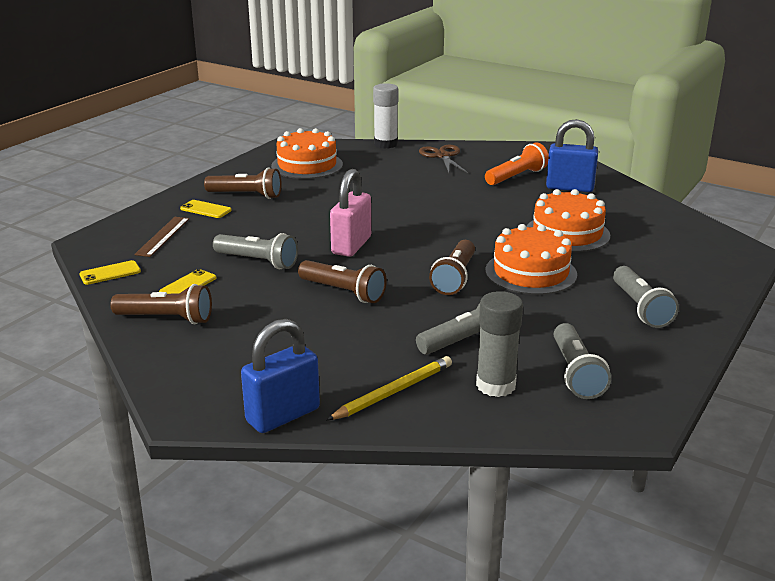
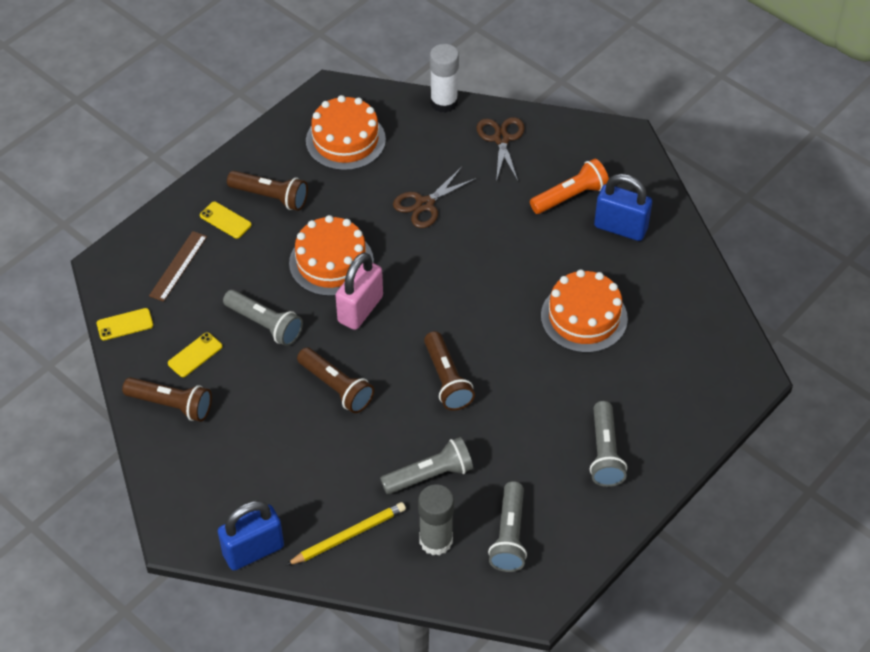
camera: 10 degrees right, 25 degrees up
(390, 189) = (424, 204): none -> brown scissors
(455, 278) = (446, 379): brown flashlight -> brown flashlight turned 45 degrees counterclockwise
(530, 272) = (522, 381): orange cake -> orange cake (331, 262)

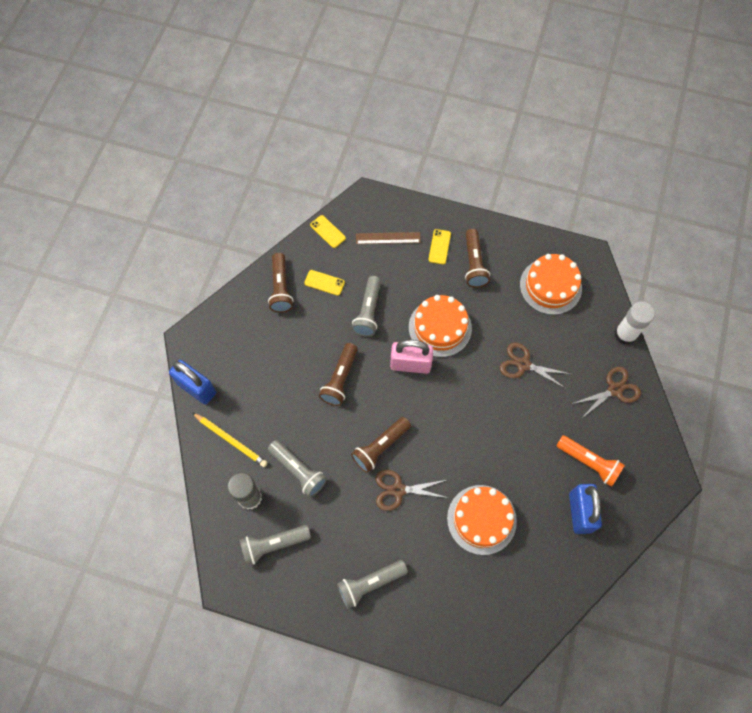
camera: 65 degrees right, 15 degrees up
(508, 382) = (398, 490): none -> brown scissors

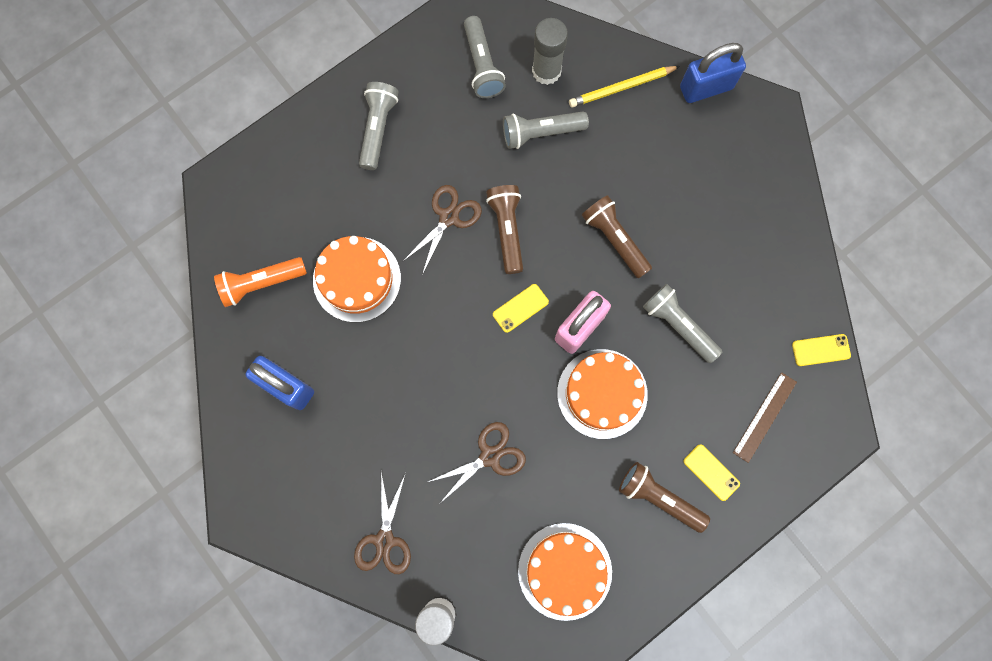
camera: 125 degrees right, 10 degrees up
(274, 544) = (482, 65): grey flashlight -> grey flashlight turned 150 degrees clockwise
(281, 288) = (775, 247): brown flashlight -> none
(324, 283) = (750, 300): yellow phone -> yellow phone (520, 308)
(588, 462) = (329, 439): orange flashlight -> orange flashlight (261, 283)

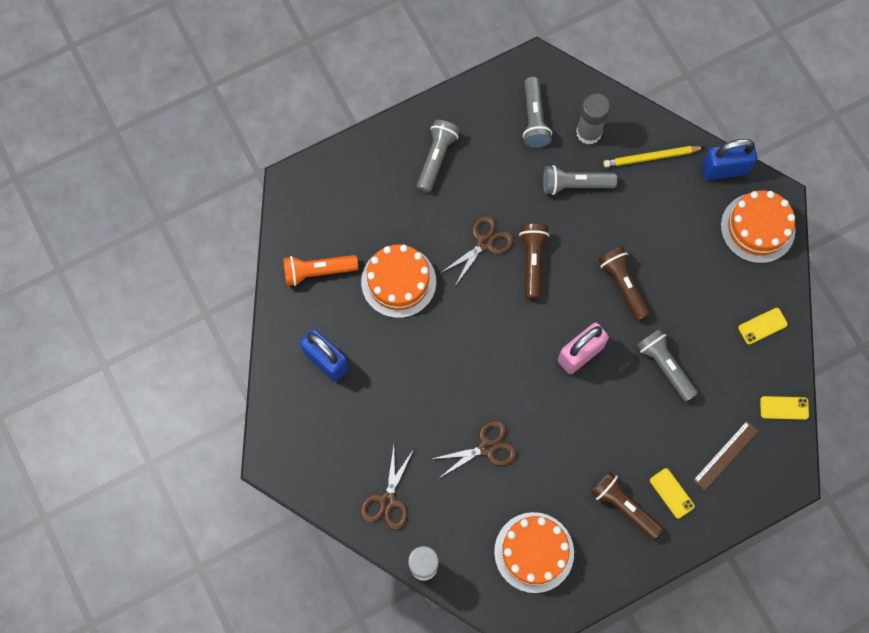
camera: 10 degrees right, 5 degrees down
(520, 308) = (533, 329): yellow phone -> yellow phone (762, 326)
(602, 393) = (590, 412): orange cake -> orange cake (757, 228)

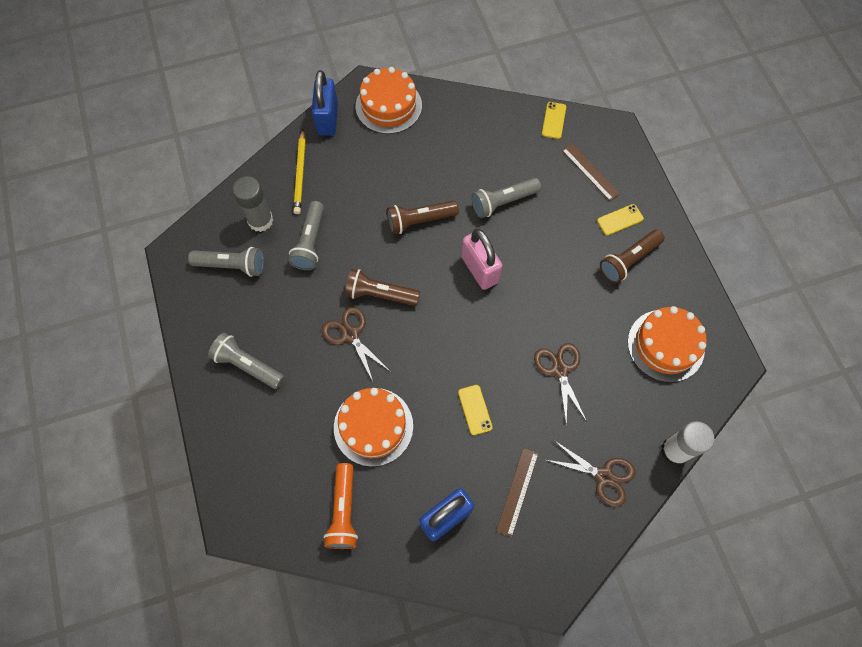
camera: 80 degrees left, 5 degrees down
(360, 421) = (517, 491): none -> brown ruler
(762, 326) = (478, 121): yellow phone -> yellow phone (475, 409)

